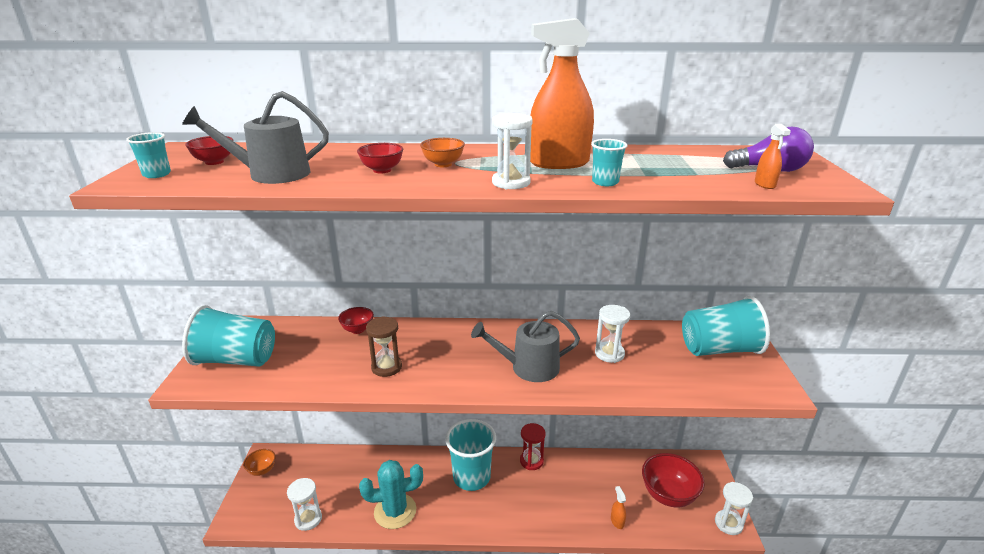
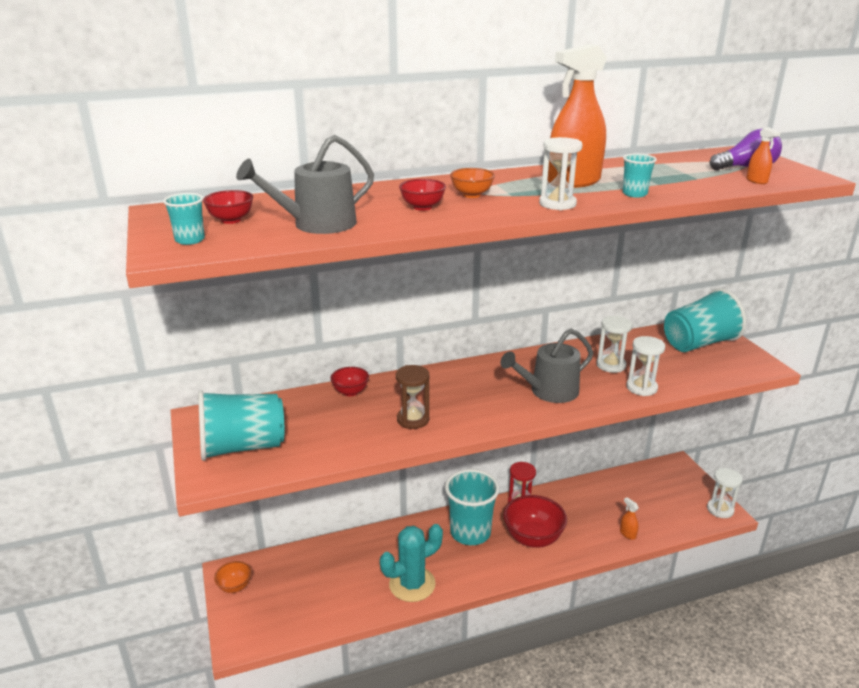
camera: 20 degrees left, 0 degrees up
(308, 519) = (323, 618): white hourglass -> white hourglass (641, 388)
(668, 495) = (659, 500): red bowl -> red bowl (533, 538)

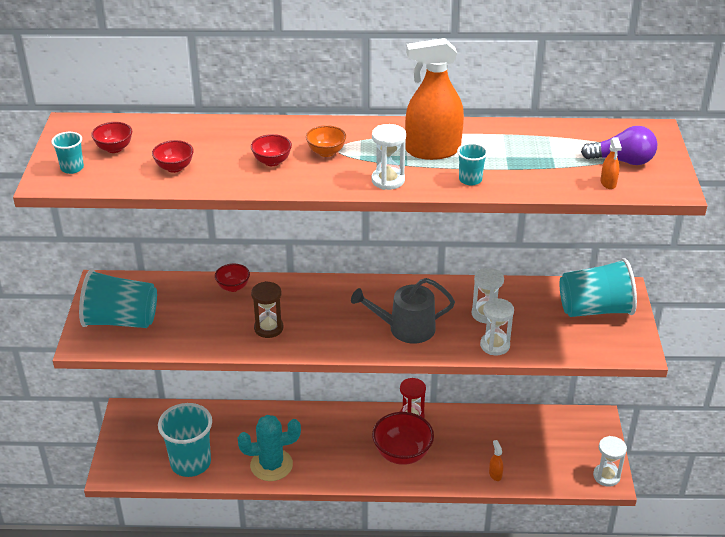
camera: 20 degrees right, 10 degrees up
(235, 586) = (126, 426): orange bowl -> none
(317, 224) = (174, 168): grey watering can -> red bowl
(470, 532) = (348, 433): turquoise cup -> turquoise cup (190, 463)

